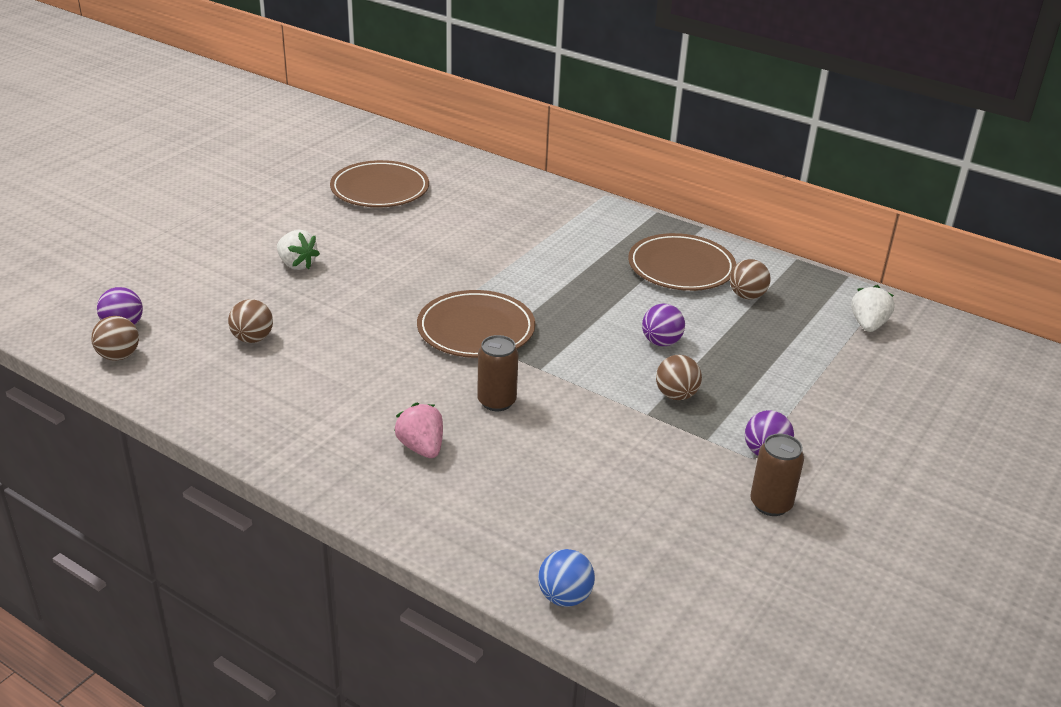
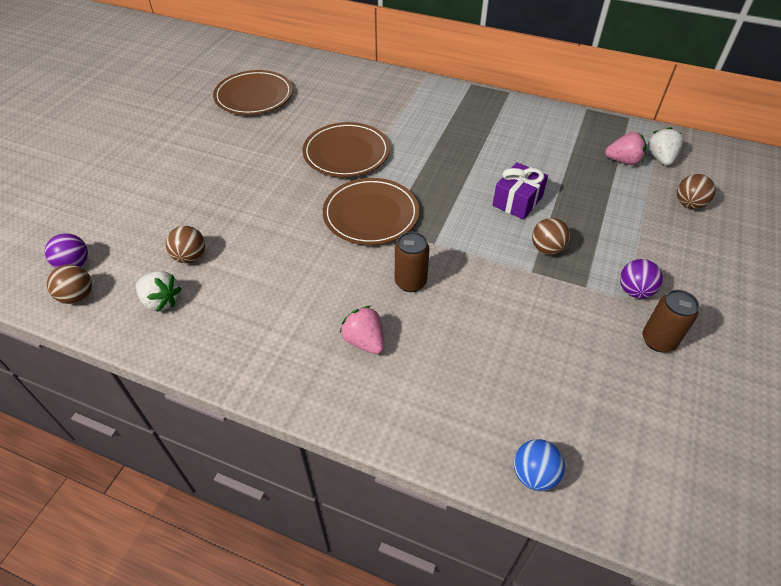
camera: 10 degrees left, 15 degrees up
(297, 264) = (207, 177): white strawberry -> white strawberry (161, 301)
(661, 342) = (517, 201): purple ball -> purple gift
(681, 267) = (507, 130): brown plate -> brown plate (346, 153)
(747, 296) = (564, 147): brown ball -> brown ball (689, 204)
(817, 321) = (623, 161): none -> pink strawberry

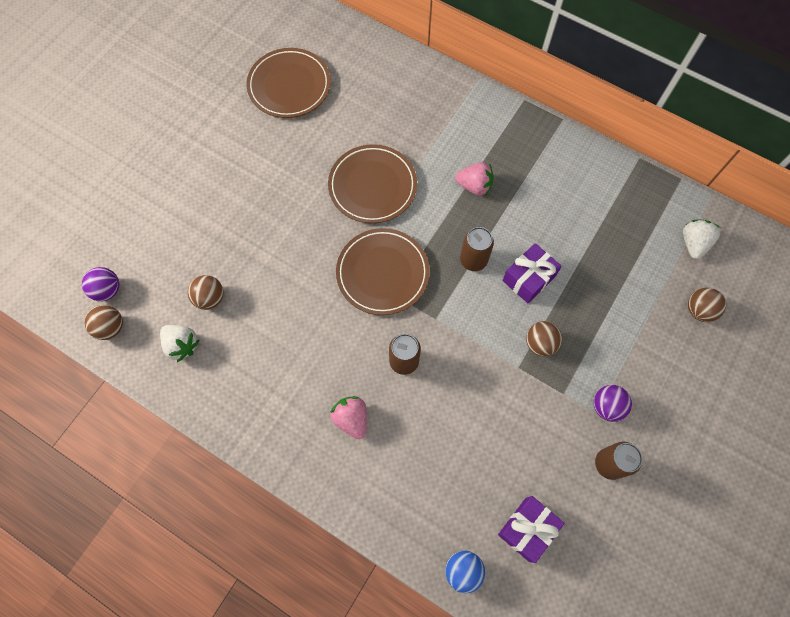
camera: 10 degrees right, 20 degrees up
(459, 194) = (473, 260): none -> brown can
(594, 417) = (527, 529): none -> purple gift
(623, 161) = (653, 241): pink strawberry -> pink strawberry (474, 186)

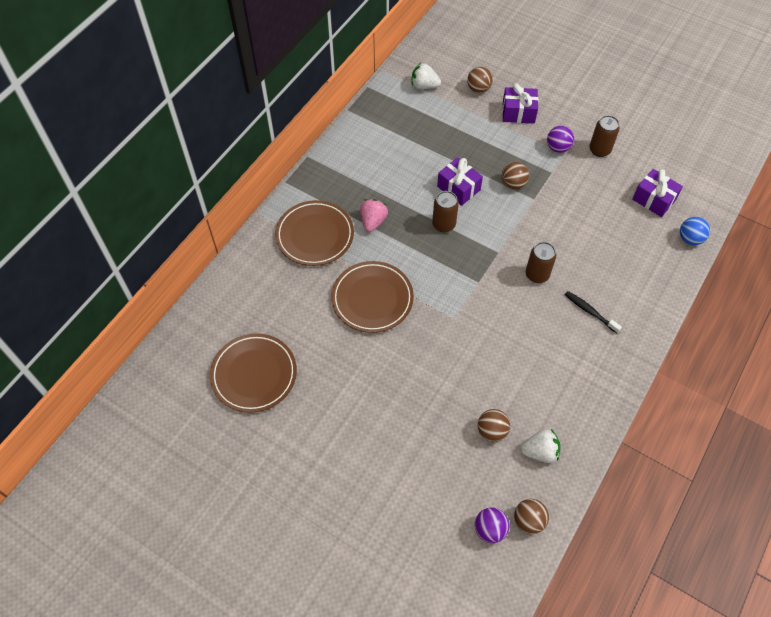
camera: 90 degrees left, 10 degrees down
(182, 345) = (540, 451): white strawberry -> white strawberry turned 45 degrees clockwise
(351, 419) = (590, 311): pink strawberry -> black toothbrush
(382, 273) = (459, 290): brown plate -> brown plate (315, 235)
(663, 359) = (518, 112): none -> purple gift

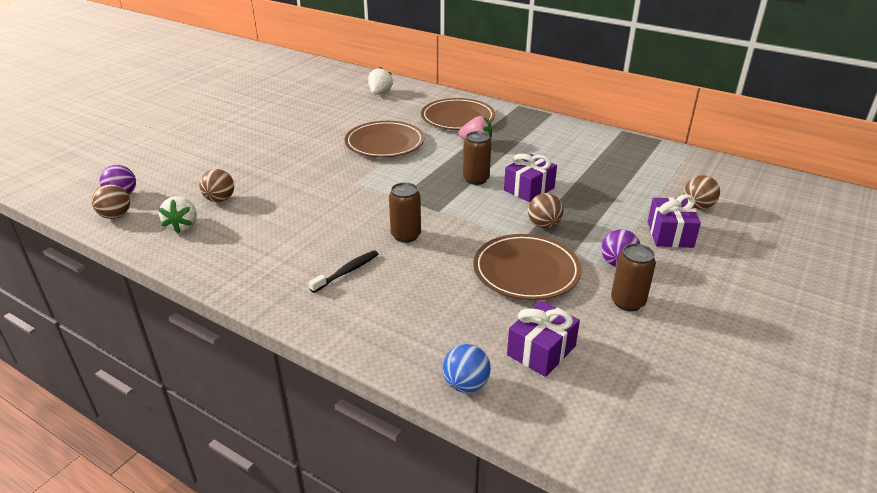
camera: 90 degrees right, 25 degrees down
(254, 374) = (320, 99): brown plate -> brown plate (526, 271)
(424, 86) = (681, 171): white strawberry -> white strawberry (380, 93)

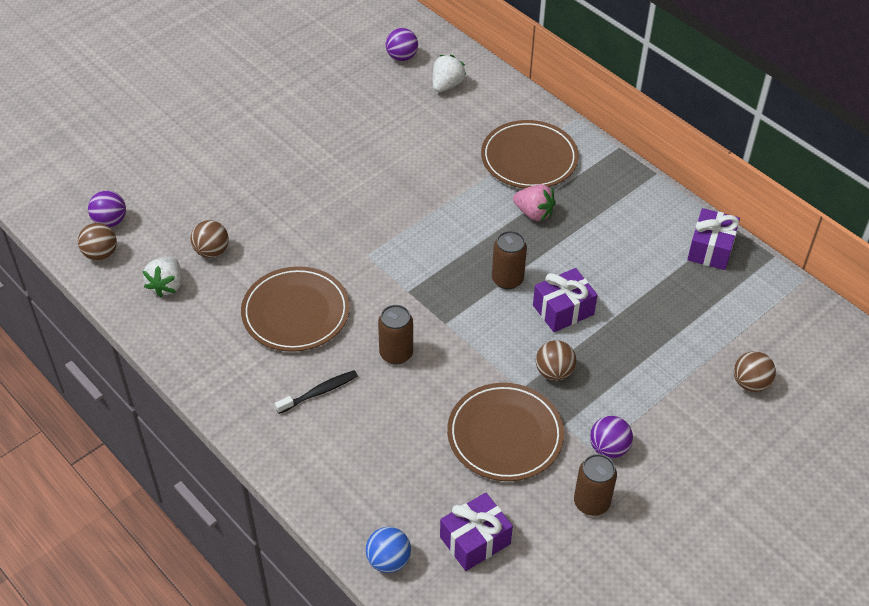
camera: 15 degrees right, 15 degrees up
(341, 85) = (402, 57): none -> purple ball
(384, 143) = (421, 190): brown plate -> brown plate (296, 312)
(670, 234) = (691, 419): purple gift -> purple gift (710, 249)

